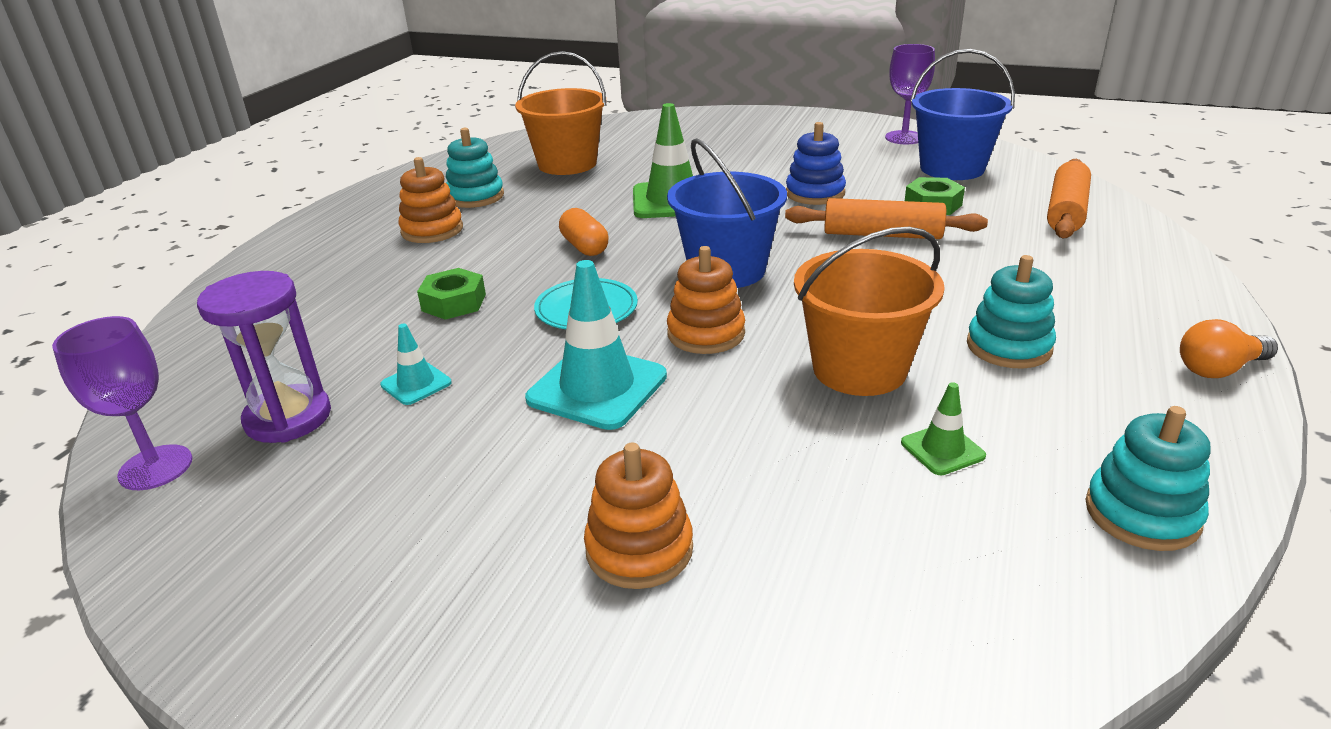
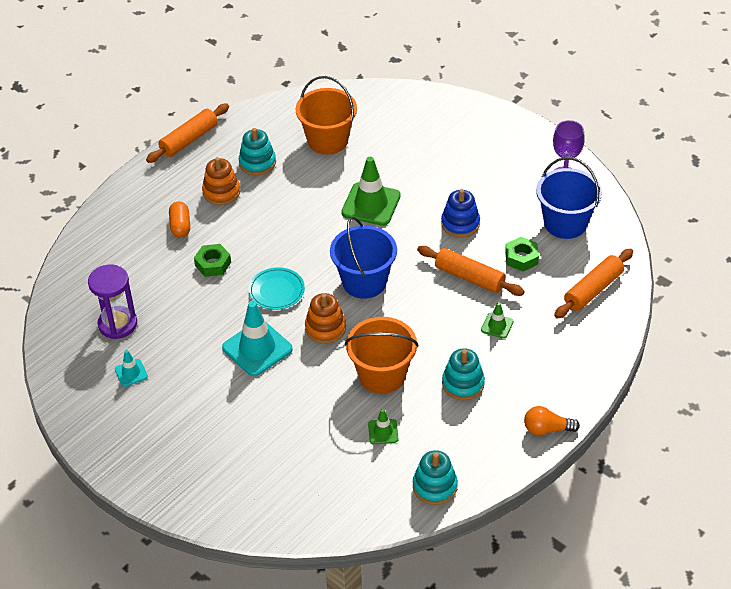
camera: 20 degrees right, 15 degrees up
(155, 467) = (60, 337): purple goblet -> none
(358, 196) = (189, 140): none -> orange rolling pin
(416, 384) = (178, 320): turquoise traffic cone -> turquoise traffic cone (131, 373)
(584, 247) = (299, 236): orange capsule -> orange capsule (180, 226)
(639, 549) = (235, 439): orange stacking toy -> none
(980, 271) = (497, 326): none -> green traffic cone

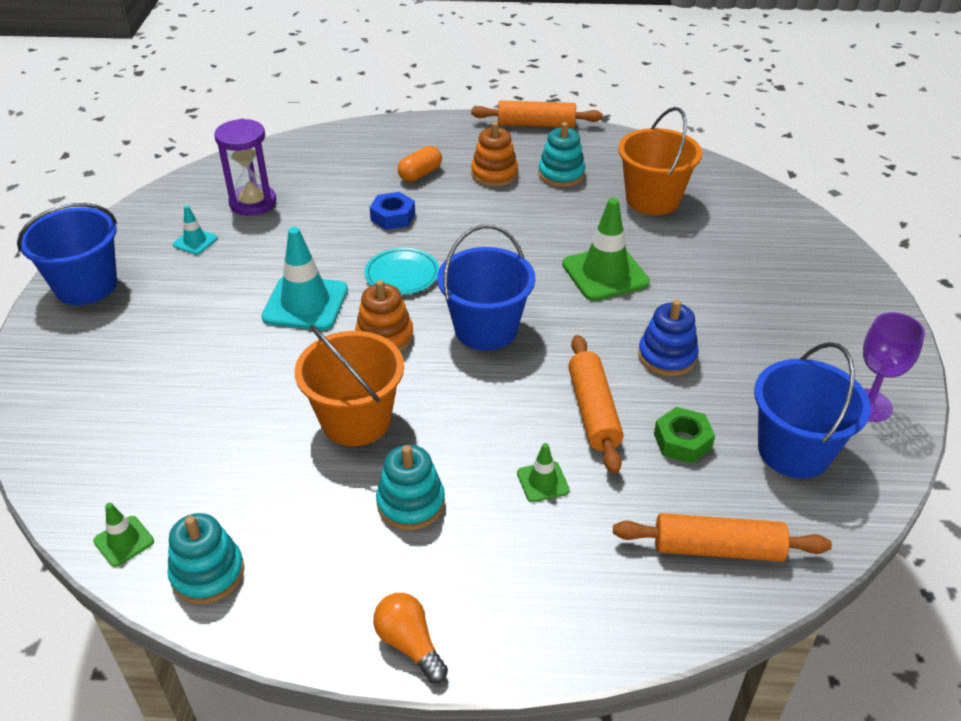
camera: 50 degrees right, 5 degrees down
(121, 448) = (86, 286): none -> blue bucket
(213, 264) = (393, 217): green nut -> blue nut
(383, 432) = (264, 470): green traffic cone -> green traffic cone (124, 541)

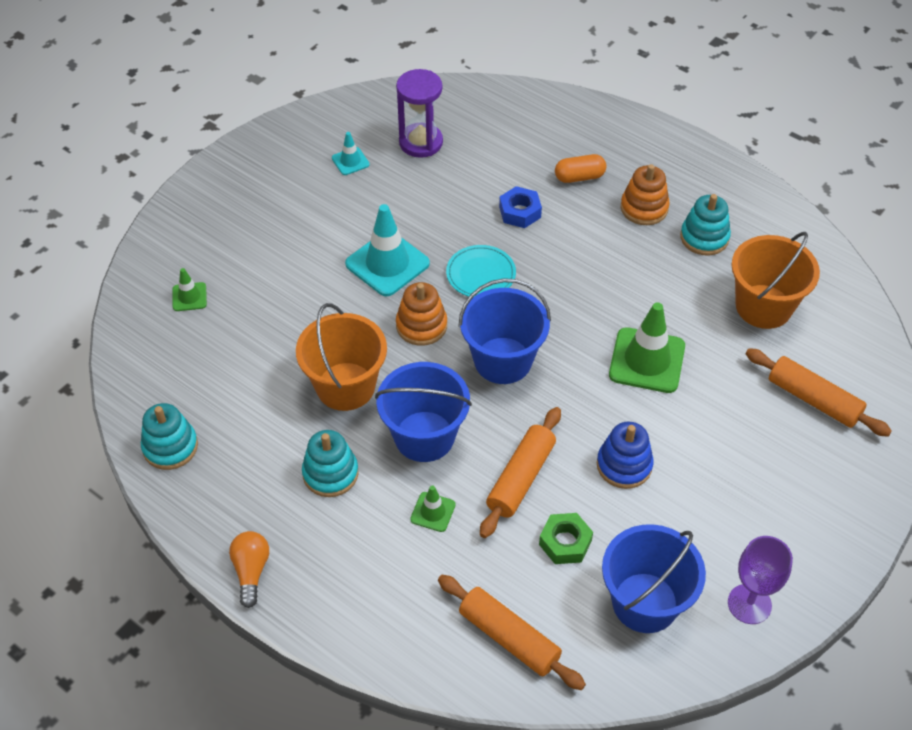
camera: 35 degrees right, 10 degrees up
(86, 286) = (248, 166): blue bucket -> blue bucket (424, 436)
(124, 541) = (138, 393): green traffic cone -> green traffic cone (189, 297)
(536, 124) = (733, 169): orange rolling pin -> orange rolling pin (813, 399)

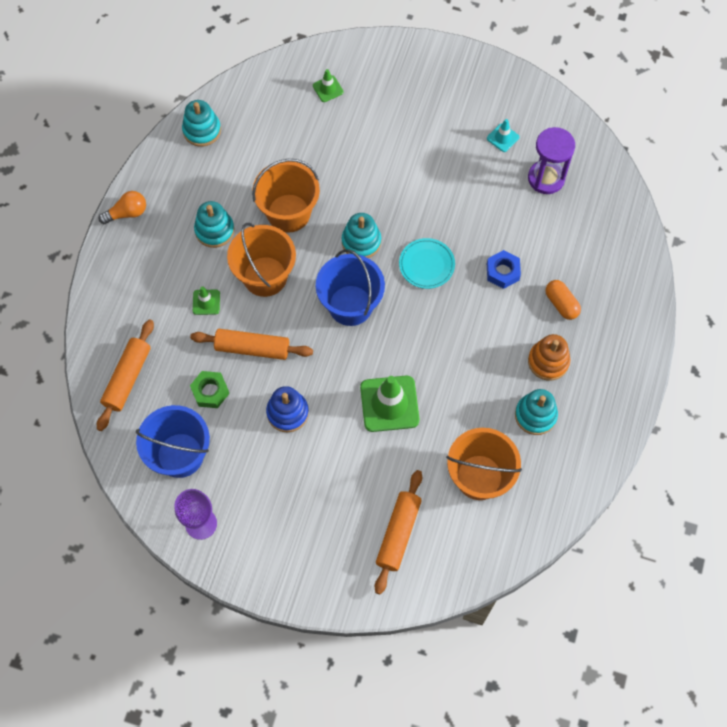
camera: 70 degrees right, 15 degrees up
(387, 264) = (410, 199): turquoise traffic cone -> none
(421, 326) = (361, 242): orange stacking toy -> turquoise stacking toy
(424, 436) = (265, 276): blue bucket -> orange bucket

